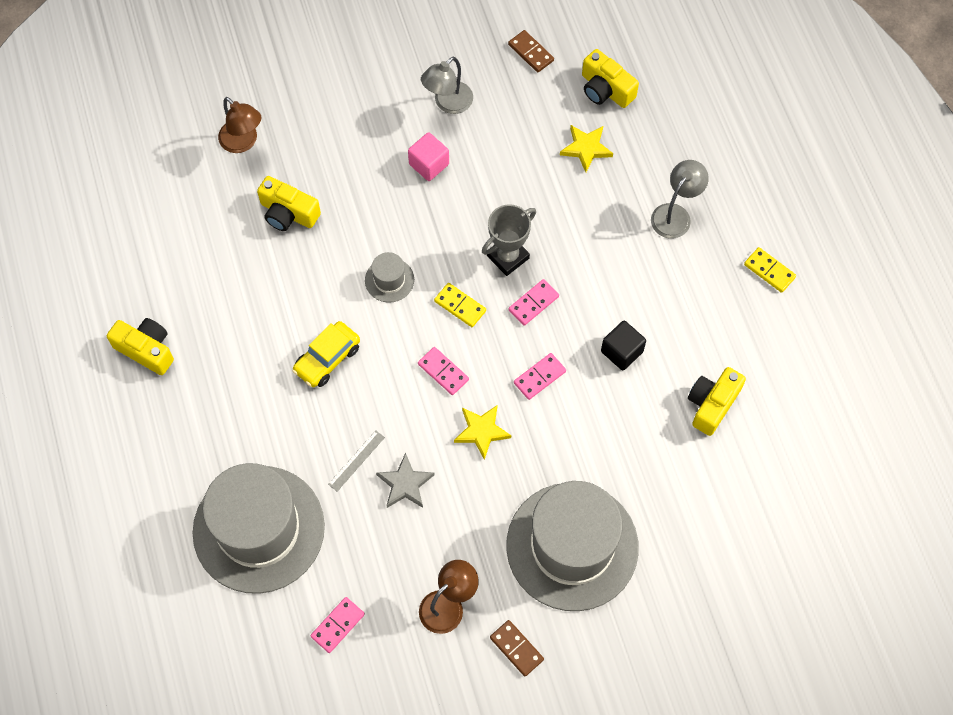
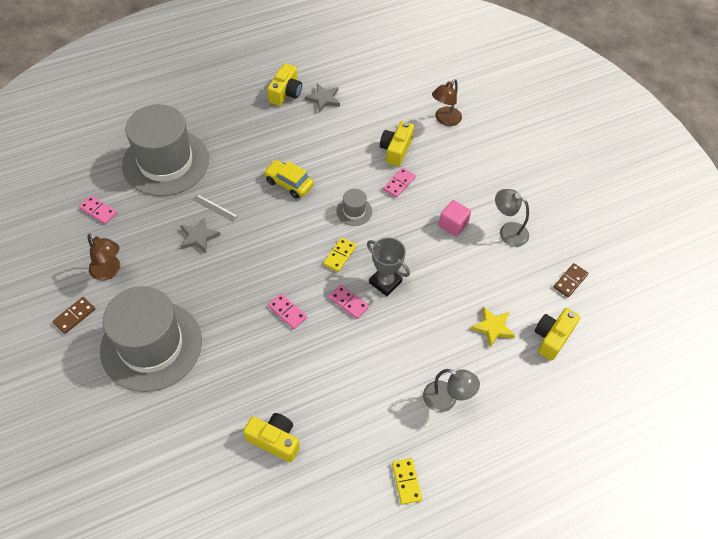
camera: 80 degrees right, 10 degrees down
(170, 297) = (323, 99): none -> grey star
(443, 372) = (286, 250): pink domino -> pink domino (399, 184)
(481, 431) = (241, 279): yellow star -> none
(622, 351) = (315, 368): black cube -> none
(769, 271) = (406, 481): yellow domino -> yellow domino turned 45 degrees counterclockwise

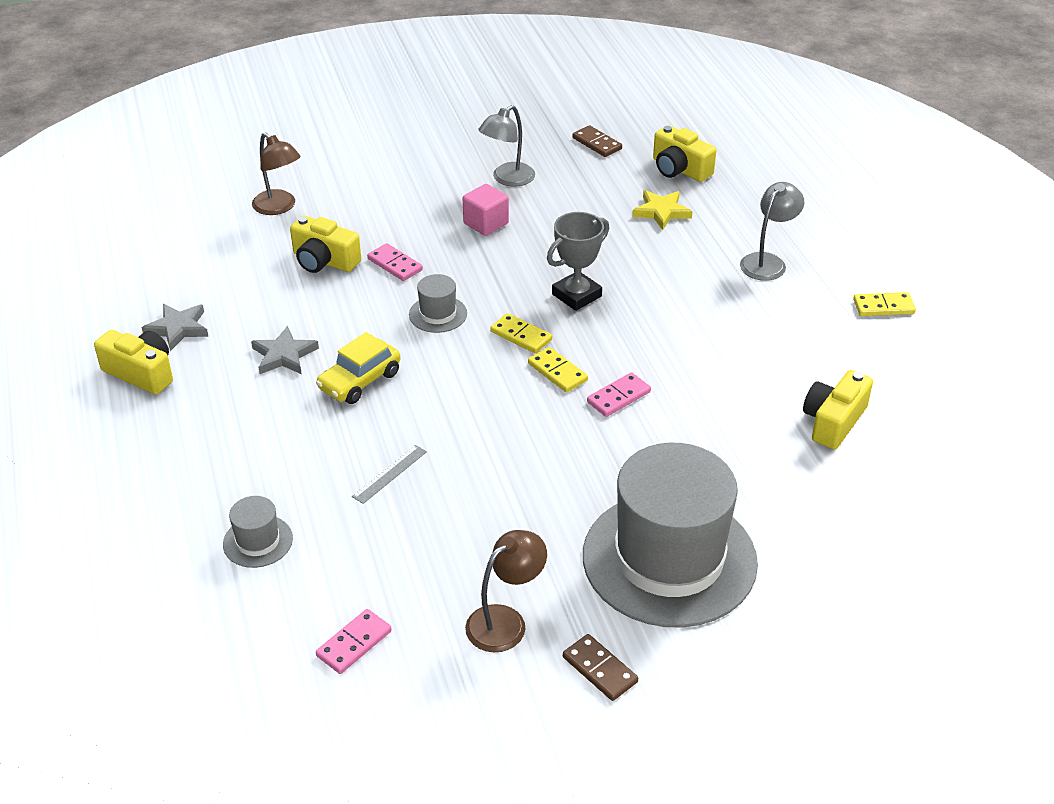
camera: 80 degrees left, 15 degrees down
(166, 162) = (258, 541): grey hat -> grey hat, size x0.40
(198, 237) = (451, 496): grey star -> grey star (284, 355)
(307, 278) = (557, 372): none -> yellow domino
(348, 303) = (608, 333): pink domino -> none

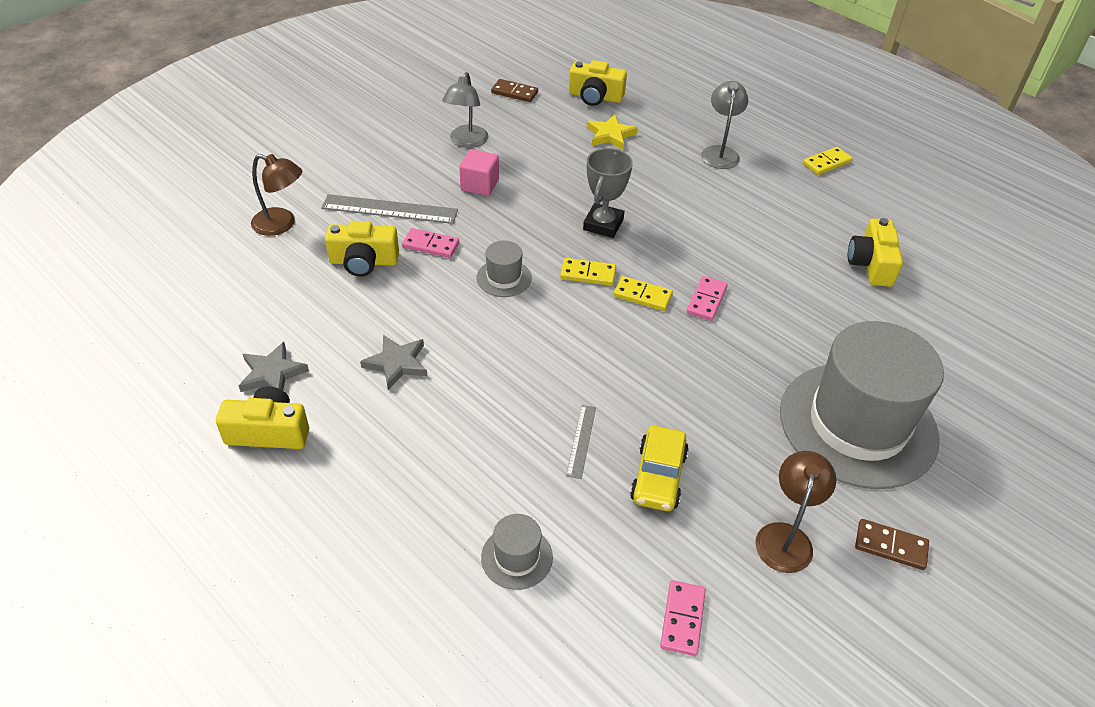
camera: 30 degrees left, 5 degrees up
(360, 381) = (485, 363): yellow car -> yellow car (658, 477)
(384, 221) = (389, 209): none -> grey ruler

